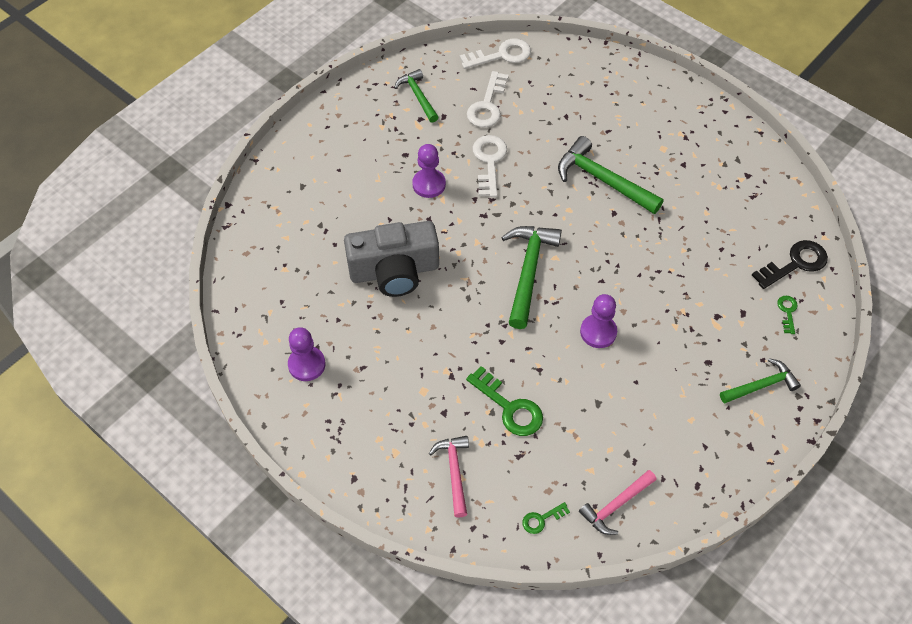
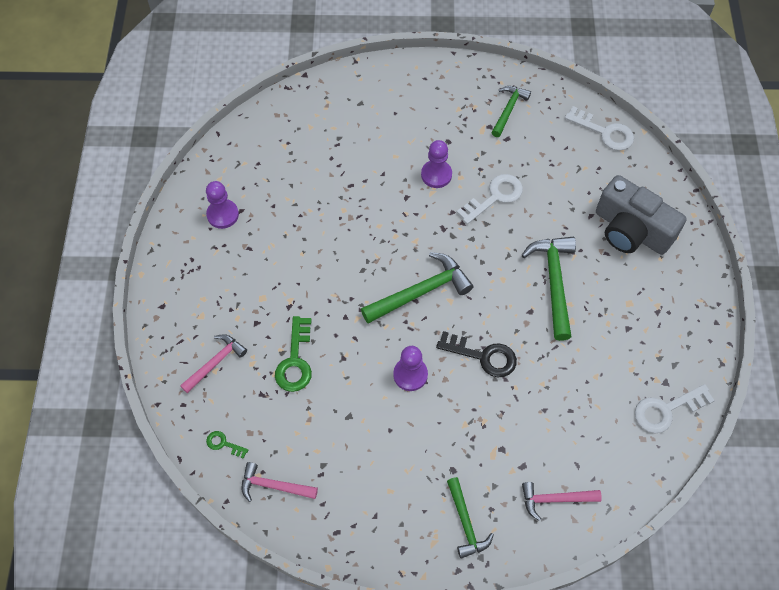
camera: 50 degrees right, 5 degrees up
(394, 271) = (342, 209): grey camera -> grey camera (631, 230)
(487, 105) = (546, 158): white key -> white key (666, 410)
(761, 385) = (466, 523): green hammer -> green hammer turned 45 degrees clockwise
(787, 312) = (554, 499): green key -> pink hammer
(795, 264) = (609, 475): black key -> black key (483, 356)

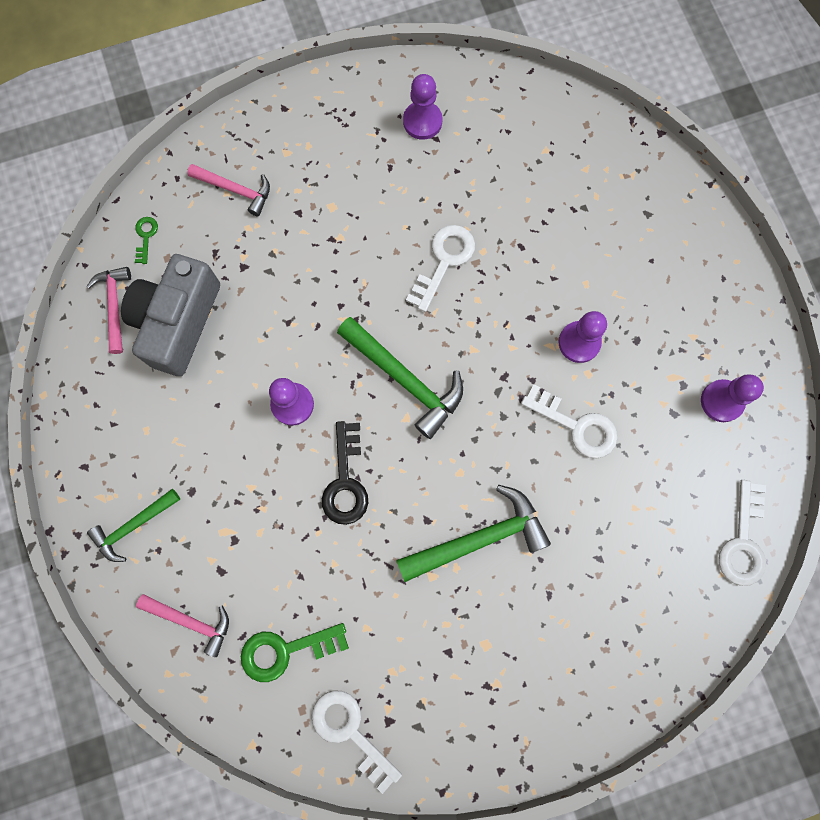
camera: 70 degrees right, 15 degrees up
(295, 360) = (267, 272): green key -> green key (286, 650)
(341, 237) = (444, 262): none -> white key
(508, 109) = (721, 401): green hammer -> purple pawn
(554, 499) = (191, 621): pink hammer -> pink hammer turned 135 degrees clockwise
(631, 230) = (598, 619): grey camera -> grey camera (178, 322)

